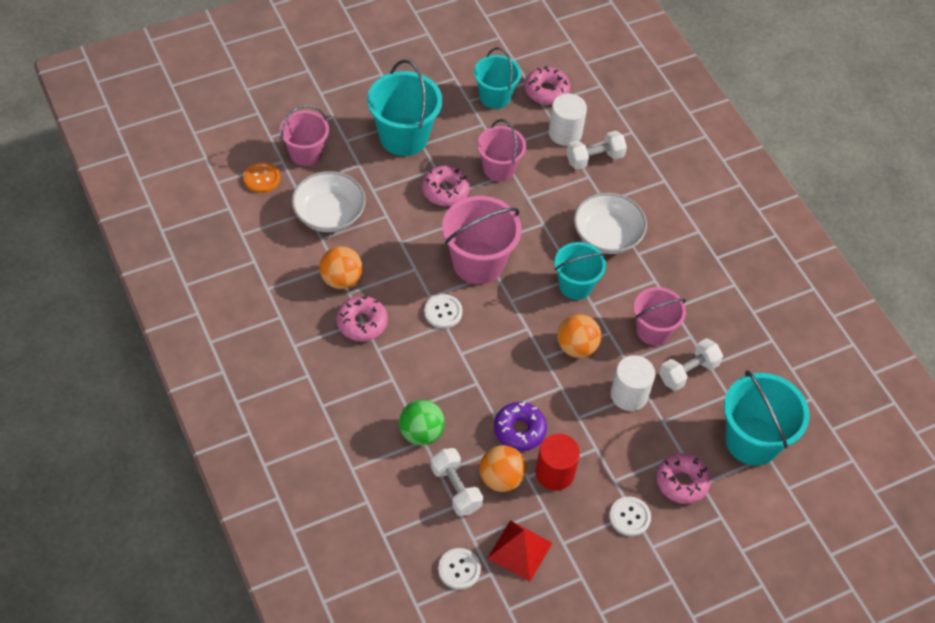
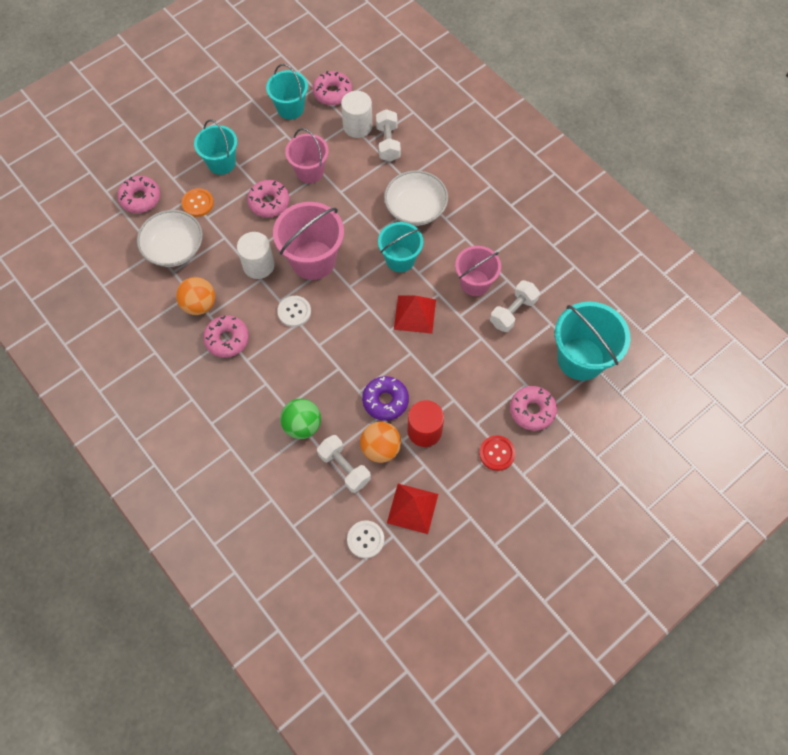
camera: 10 degrees left, 10 degrees up
(262, 178) = (108, 230): orange button -> orange button (198, 203)
(306, 153) = (140, 198): pink bucket -> pink donut
(404, 137) = (221, 163): turquoise bucket -> turquoise bucket, size x0.65
(576, 347) = (415, 314): orange ball -> red pyramid
(594, 158) = (388, 143): white dumbbell -> white dumbbell turned 60 degrees counterclockwise
(629, 394) = (469, 345): white cylinder -> white cylinder (258, 265)
(629, 517) = (497, 453): white button -> red button

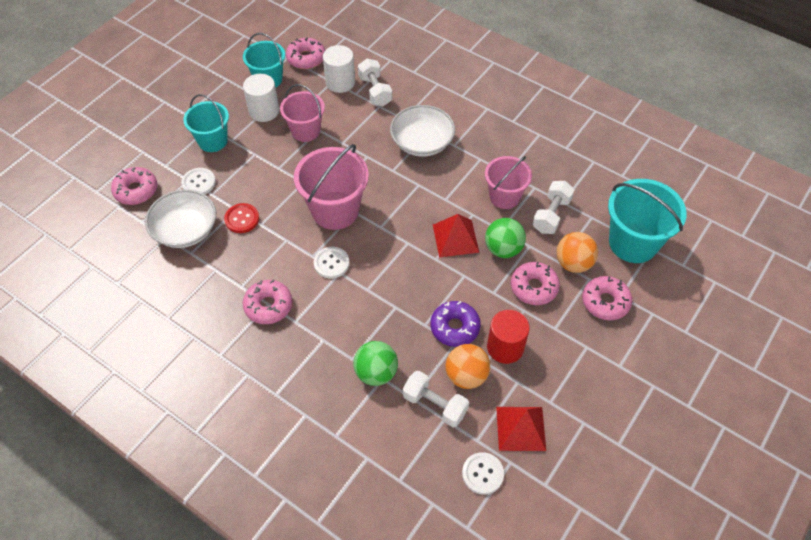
camera: 15 degrees left, 10 degrees down
(198, 203) = (198, 183): orange button -> white button
(199, 305) = (228, 278): orange ball -> orange ball (573, 263)
(258, 265) = (280, 227): white cylinder -> white cylinder (264, 111)
(269, 202) = (273, 167): pink donut -> pink donut (534, 287)
(400, 259) = (423, 191): turquoise bucket -> none
(455, 335) = (503, 249): none -> green ball
(497, 453) = (586, 351): red button -> red button (242, 219)

